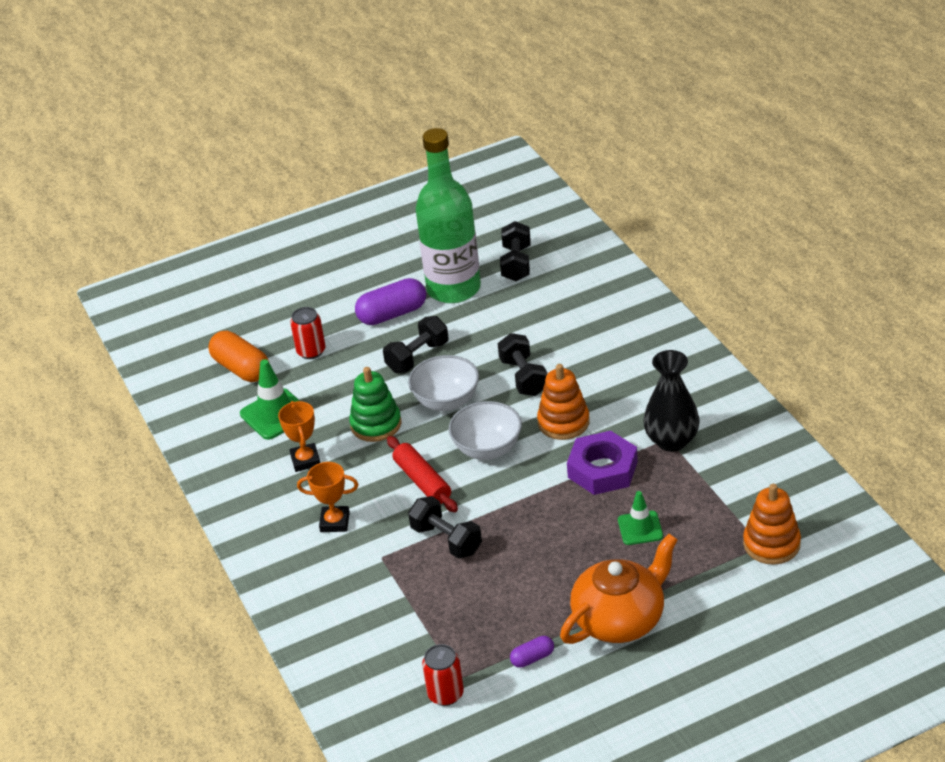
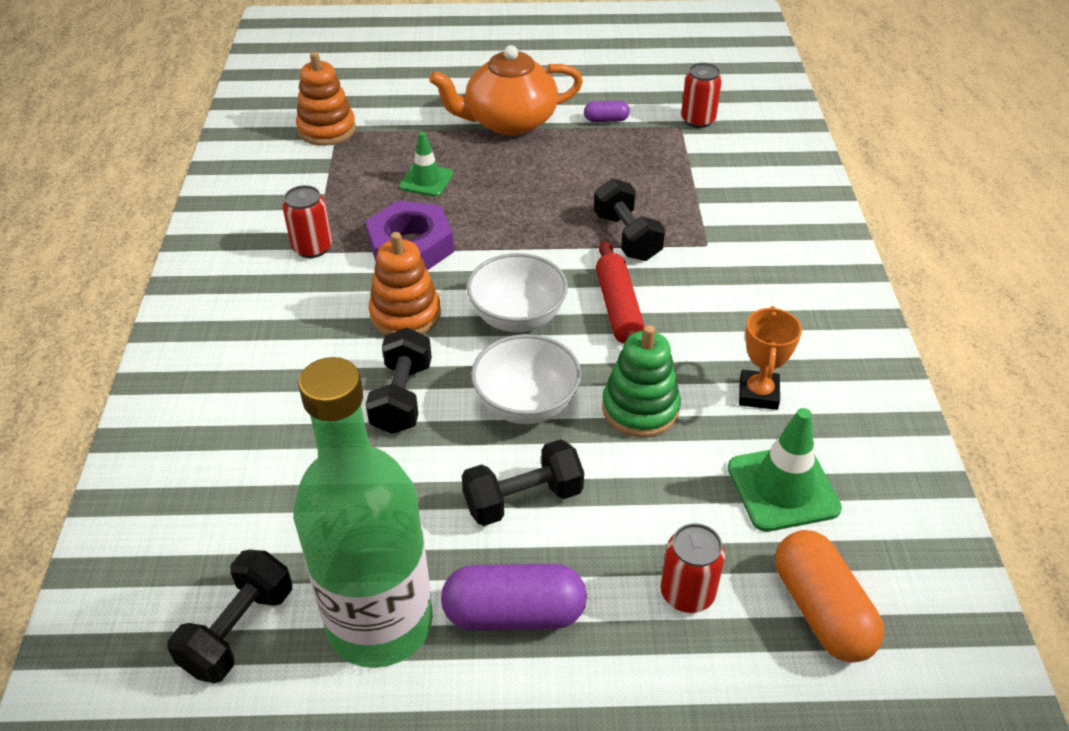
camera: 160 degrees left, 5 degrees up
(335, 522) = (746, 300): orange trophy -> none
(671, 441) = (312, 248): black vase -> red can

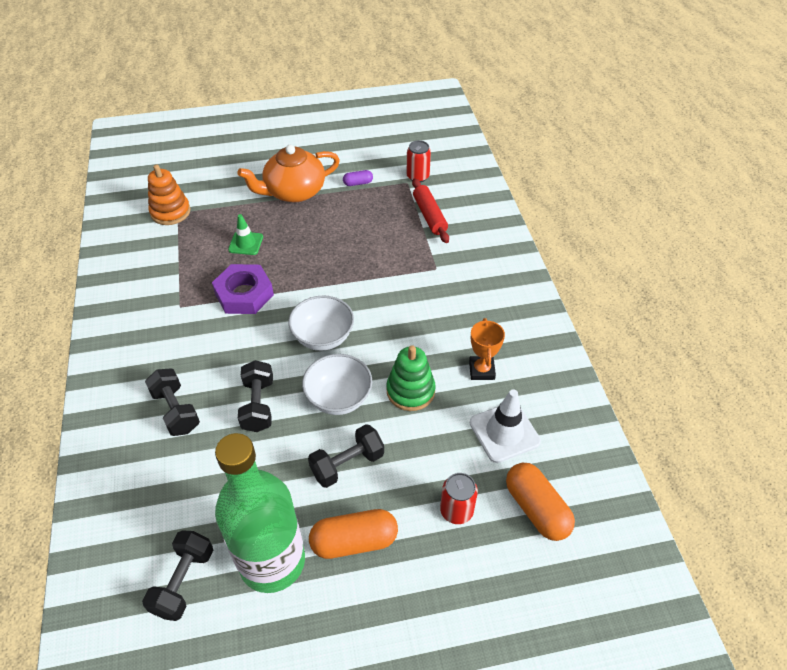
camera: 10 degrees left, 5 degrees up
(312, 248) = (178, 304): red can -> none
(405, 315) = (250, 345): orange stacking toy -> none
(514, 613) = (354, 541): purple capsule -> orange capsule
(618, 308) = (386, 322): red rolling pin -> red rolling pin (429, 216)
(627, 237) = (384, 269): black dumbbell -> black dumbbell (176, 411)
(783, 488) = (504, 432): green traffic cone -> white traffic cone

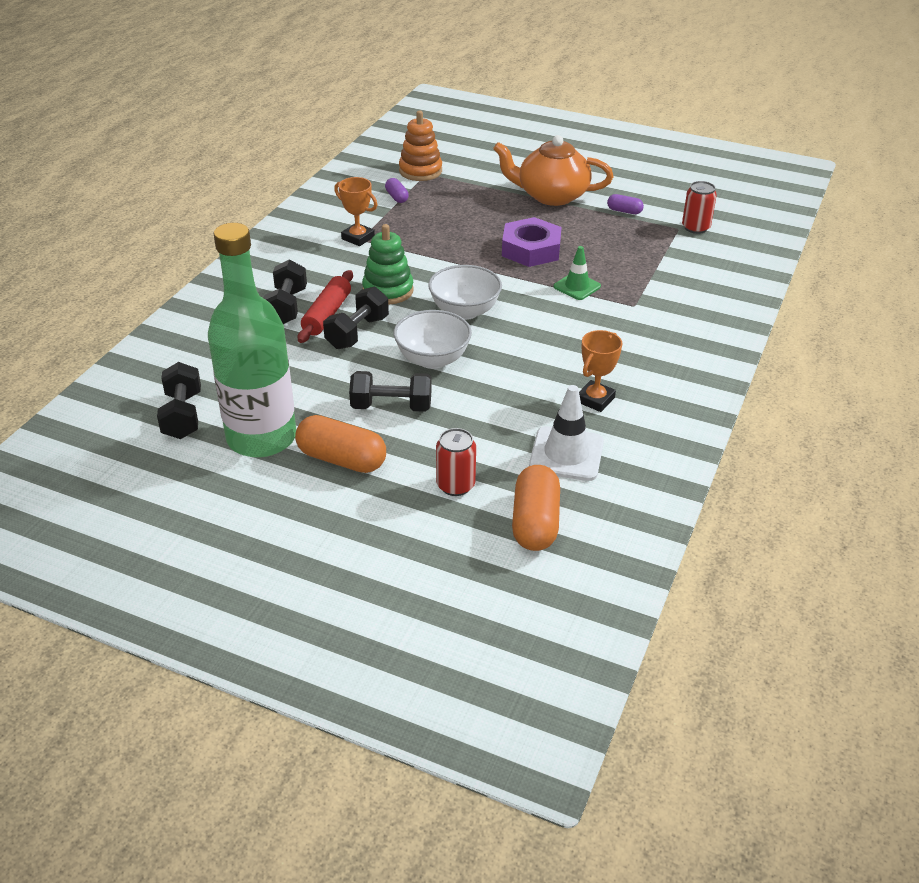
camera: 35 degrees right, 10 degrees down
(173, 248) = (397, 197): none -> purple capsule
(176, 306) = (358, 238): none -> orange trophy
(183, 582) = (183, 415): black dumbbell -> black dumbbell turned 60 degrees counterclockwise
(244, 294) = (425, 252): purple nut -> purple nut (531, 249)
(246, 243) = (465, 217): green traffic cone -> green traffic cone (577, 286)
(410, 391) = (506, 383): green stacking toy -> green stacking toy (388, 290)
(429, 216) = (673, 263): red rolling pin -> red rolling pin (327, 314)

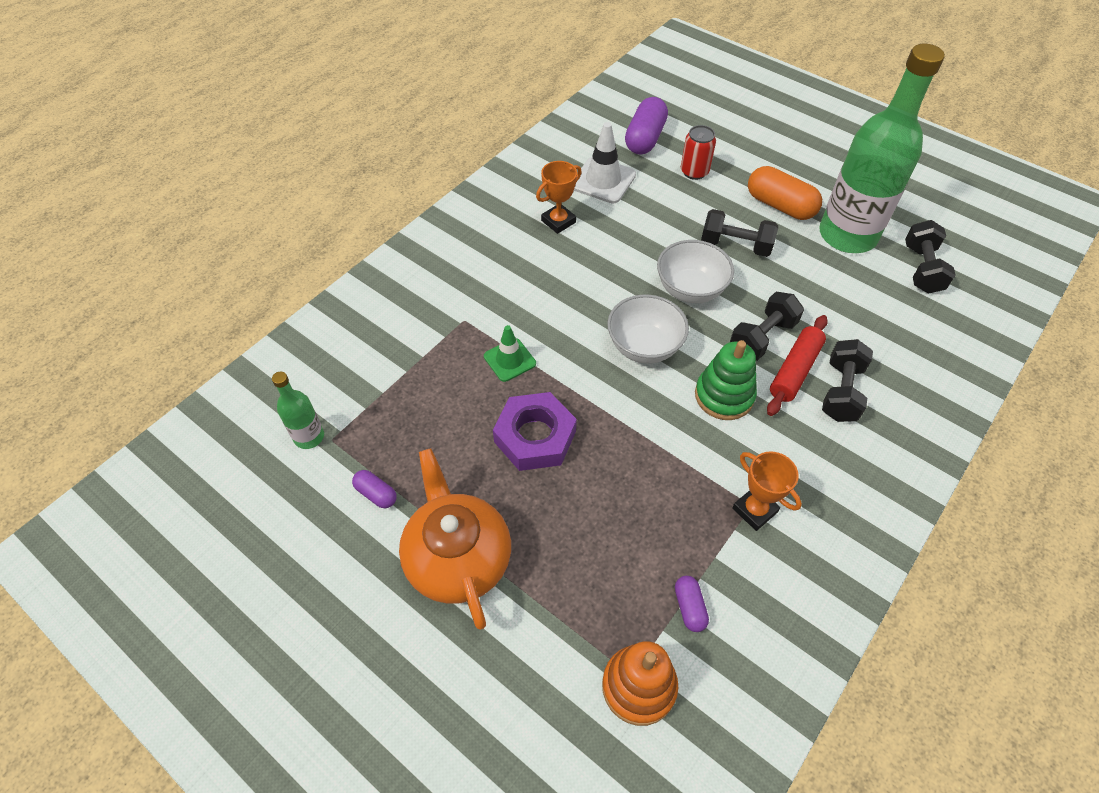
camera: 165 degrees left, 15 degrees up
(535, 522) = (645, 138): orange capsule -> purple capsule
(551, 195) = (457, 557): orange teapot -> orange teapot turned 135 degrees counterclockwise
(695, 228) = (309, 437): red can -> green bottle

